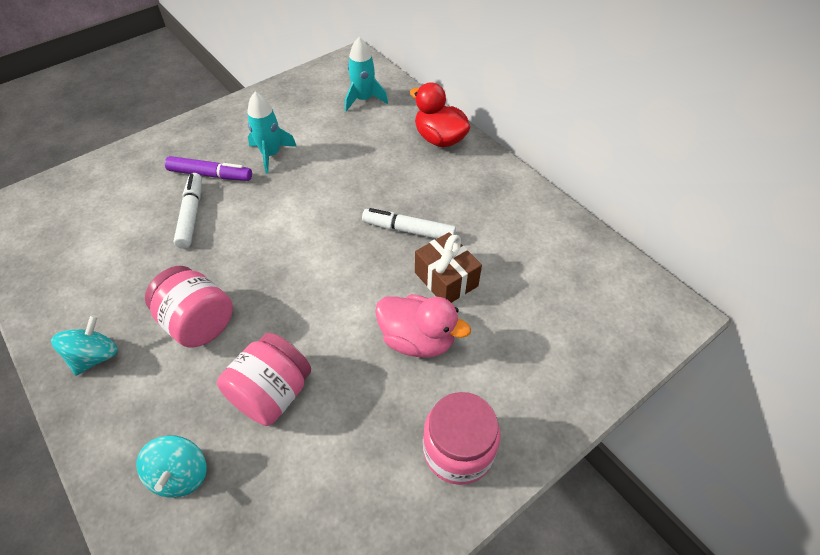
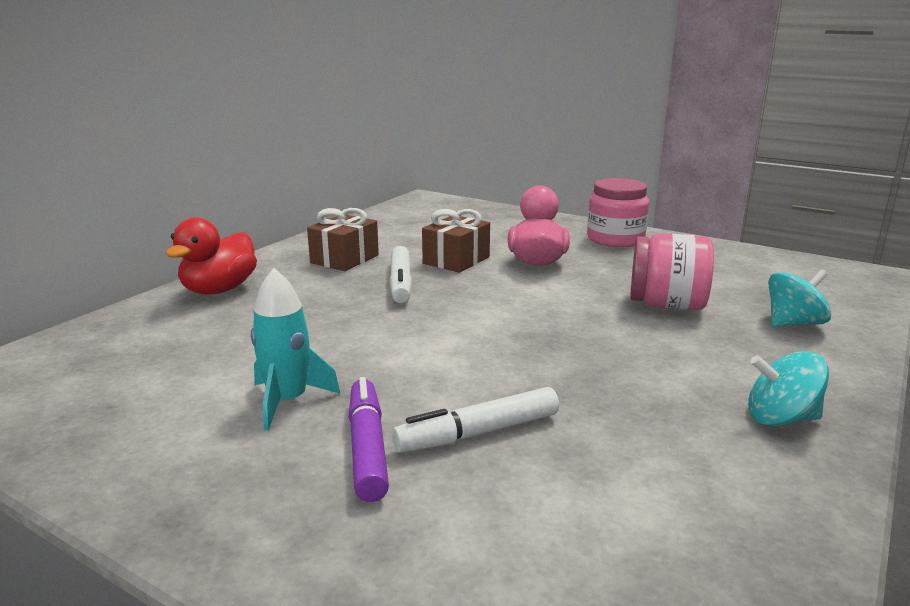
camera: 110 degrees left, 30 degrees down
(198, 322) = (646, 364): pink jar -> none
(363, 99) = (110, 354): turquoise rocket -> none
(478, 208) = (344, 259): none -> brown gift

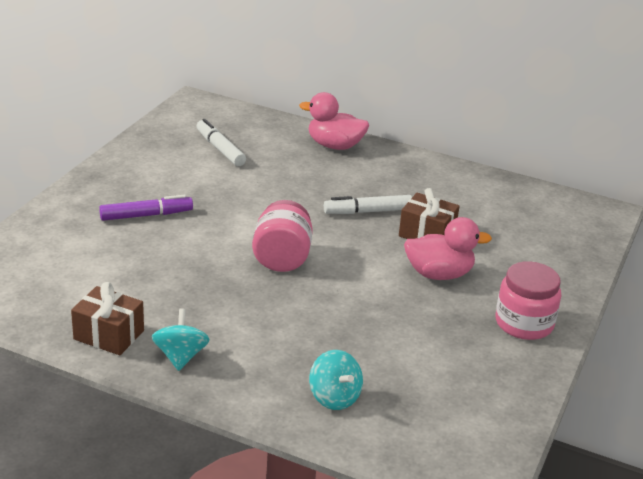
camera: 80 degrees right, 10 degrees up
(219, 290) = (334, 146): red duck -> pink duck
(287, 401) = (190, 188): turquoise rocket -> none
(344, 259) = (410, 184): brown gift -> brown gift (109, 335)
(478, 433) = (160, 247): white marker -> white marker (220, 149)
(667, 305) = (357, 334): pink jar -> pink jar (282, 258)

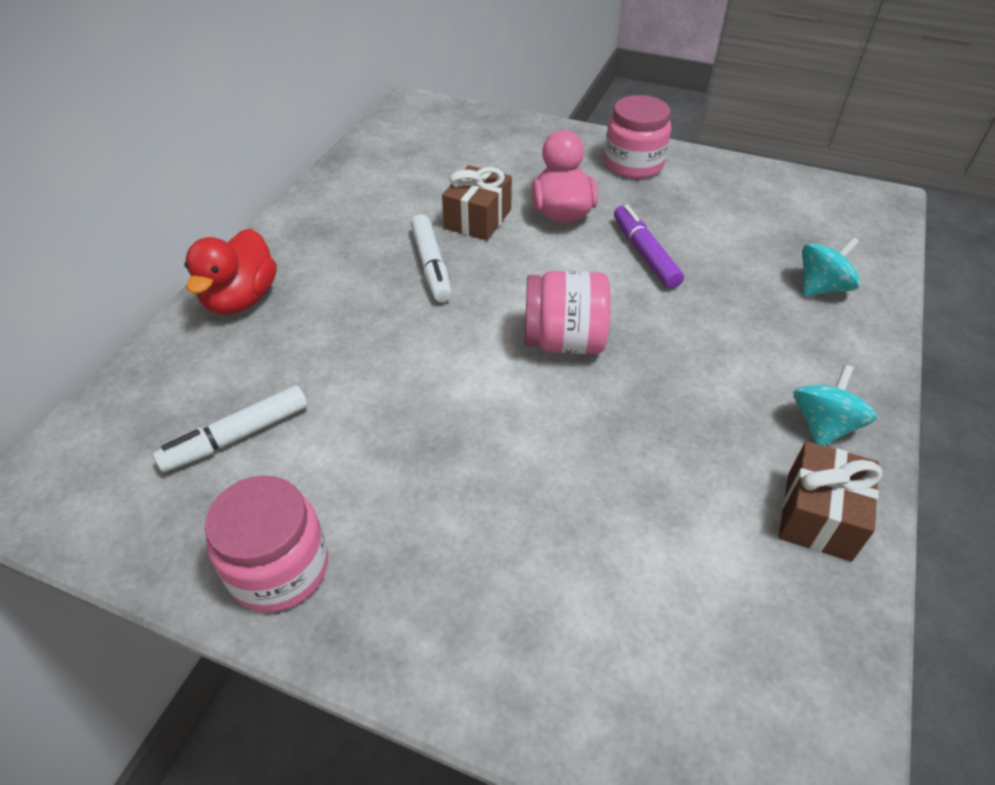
camera: 90 degrees left, 15 degrees up
(133, 162) = (279, 568): none -> pink jar
(146, 215) = (474, 517): purple marker -> purple marker (645, 254)
(180, 356) = (823, 426): turquoise spinning top -> turquoise spinning top turned 120 degrees clockwise
(334, 146) = (241, 299): pink duck -> red duck

